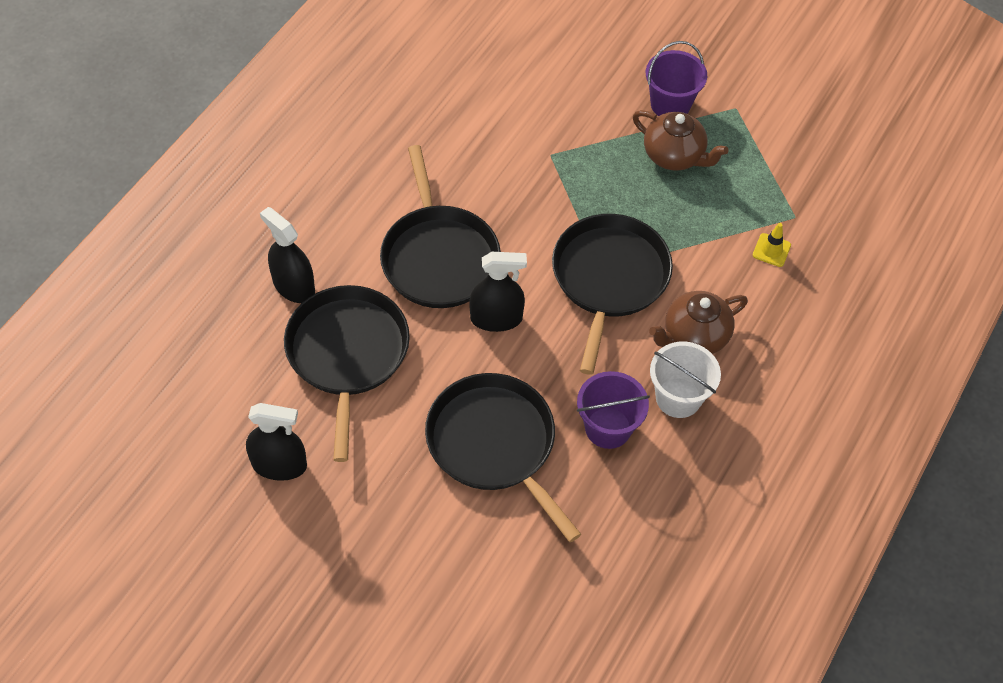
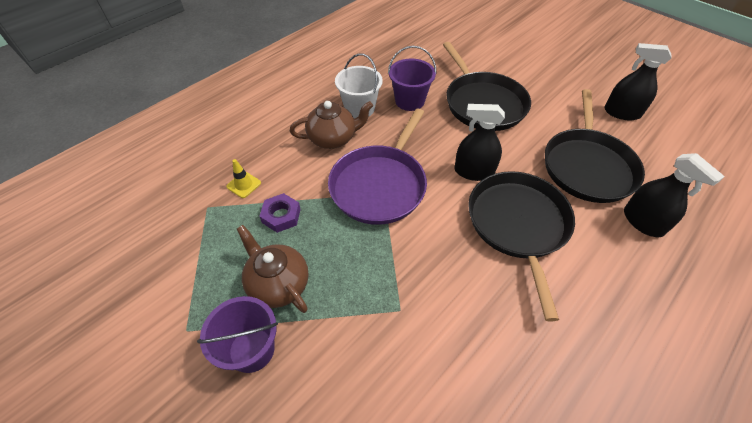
camera: 165 degrees left, 5 degrees down
(609, 279) = (380, 185): black pan -> purple pan
(707, 221) = (281, 216): none -> purple nut

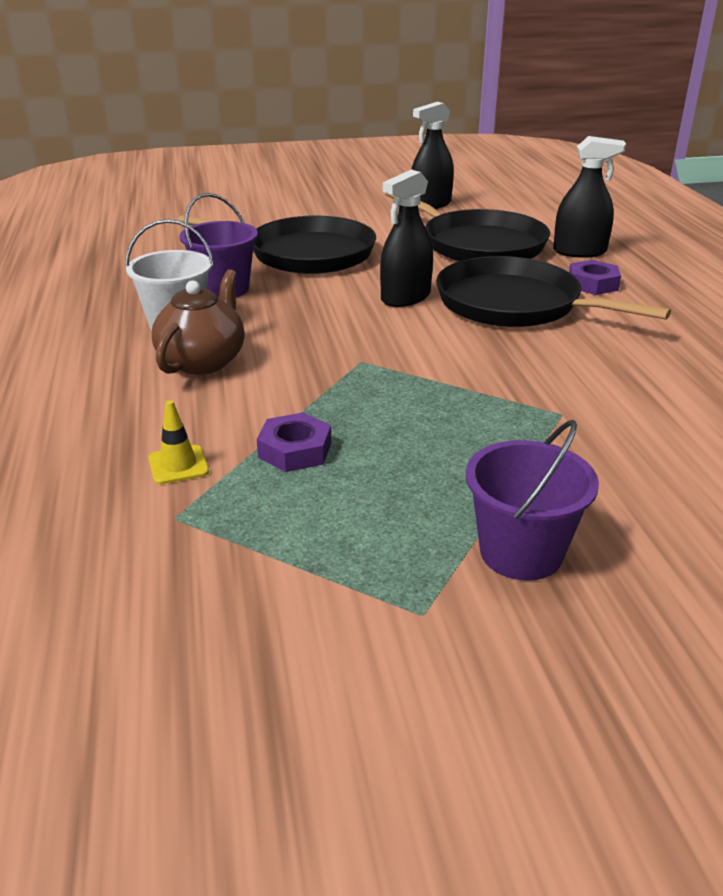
camera: 55 degrees left, 20 degrees down
(278, 284) = (424, 492): brown teapot -> none
(380, 185) = (344, 358): purple pan -> none
(596, 252) = (593, 284): none -> purple nut

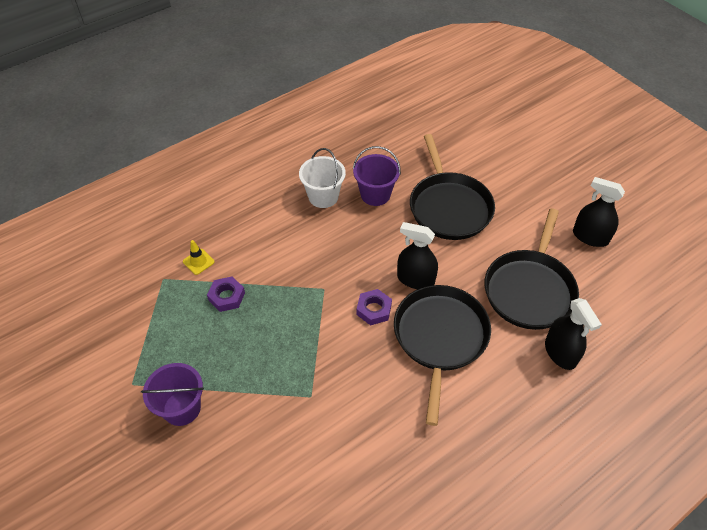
camera: 65 degrees right, 20 degrees up
(203, 361) = (290, 226): brown teapot -> none
(593, 284) = (503, 374): purple nut -> purple nut (374, 309)

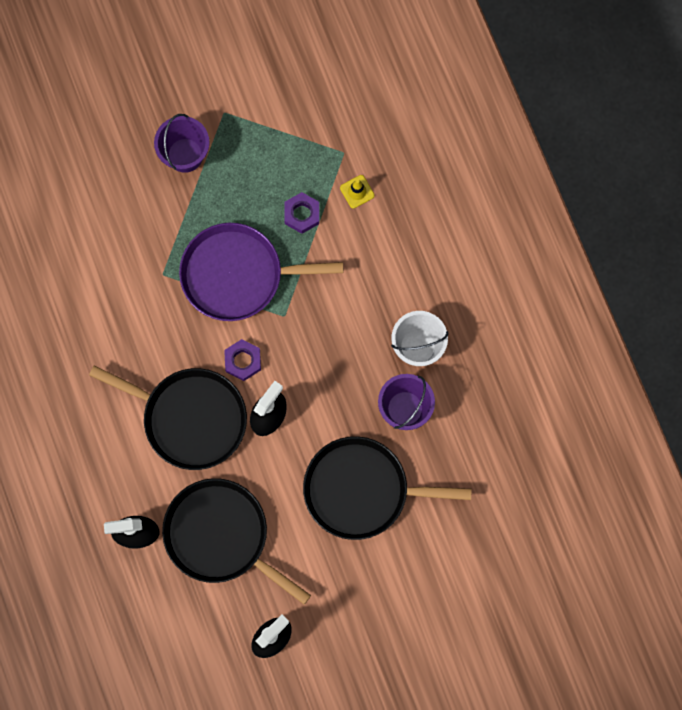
camera: 105 degrees right, 25 degrees up
(295, 332) = (238, 275): none -> purple pan

